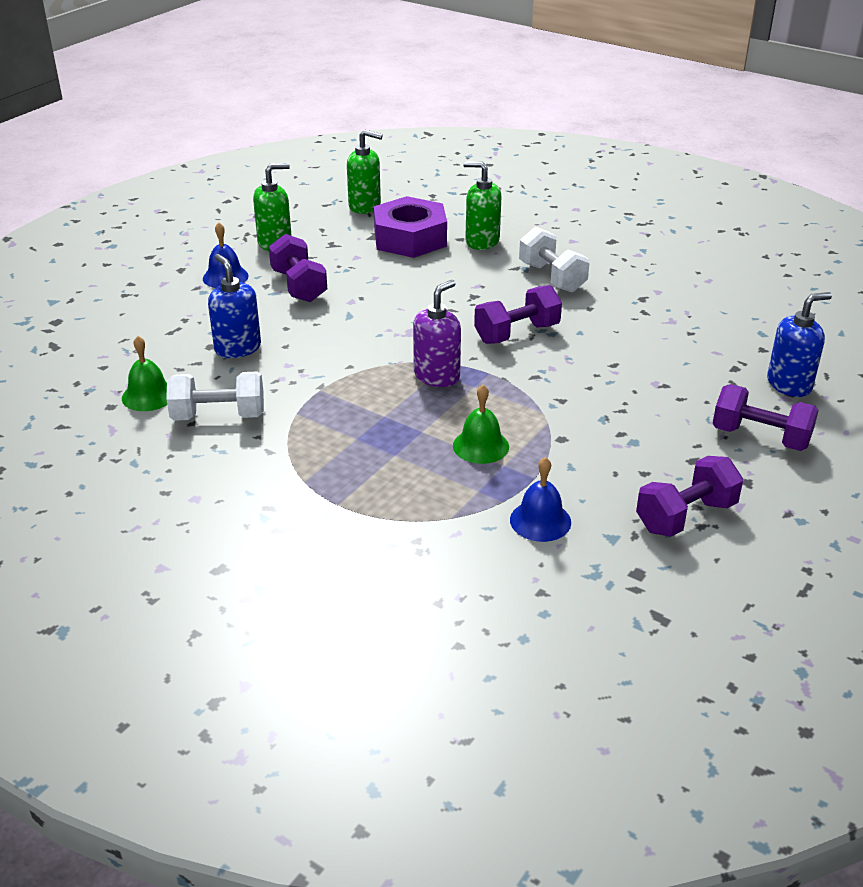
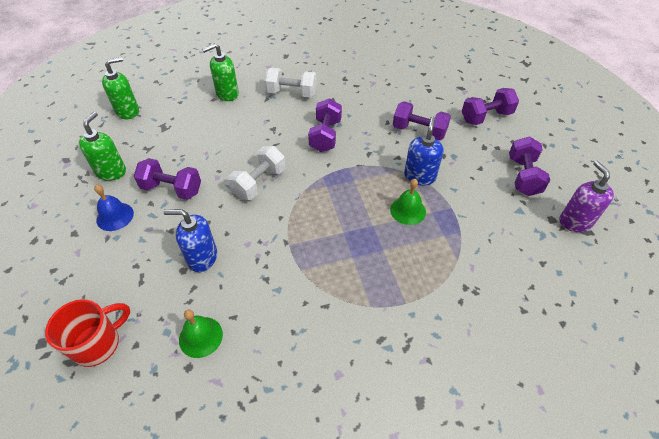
camera: 50 degrees left, 15 degrees up
(84, 348) = (98, 344): none -> red mug
(218, 416) = (264, 310): white dumbbell -> white dumbbell (259, 183)
(410, 238) = (187, 116): purple nut -> none
(437, 376) = (329, 188): purple soap dispenser -> purple soap dispenser (575, 221)
(540, 521) = (488, 227): blue bell -> none
(636, 395) = (419, 131): none -> purple dumbbell
(789, 384) = (456, 84): blue soap dispenser -> blue soap dispenser (419, 176)

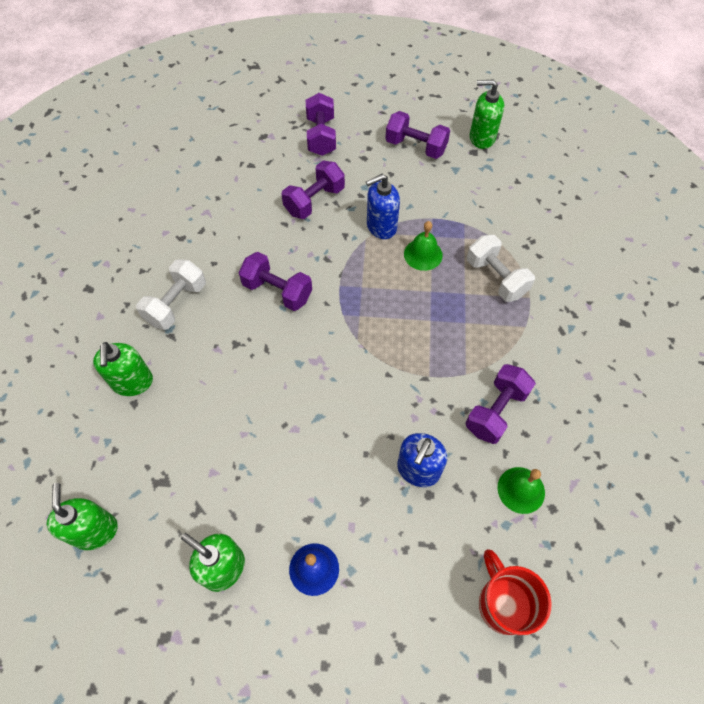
camera: 70 degrees left, 10 degrees up
(172, 189) = (294, 488): purple dumbbell -> purple dumbbell (496, 411)
(259, 183) = (325, 383): white dumbbell -> white dumbbell (496, 278)
(419, 176) = (381, 226): blue soap dispenser -> blue soap dispenser turned 60 degrees counterclockwise
(575, 221) = (481, 138): purple soap dispenser -> green soap dispenser

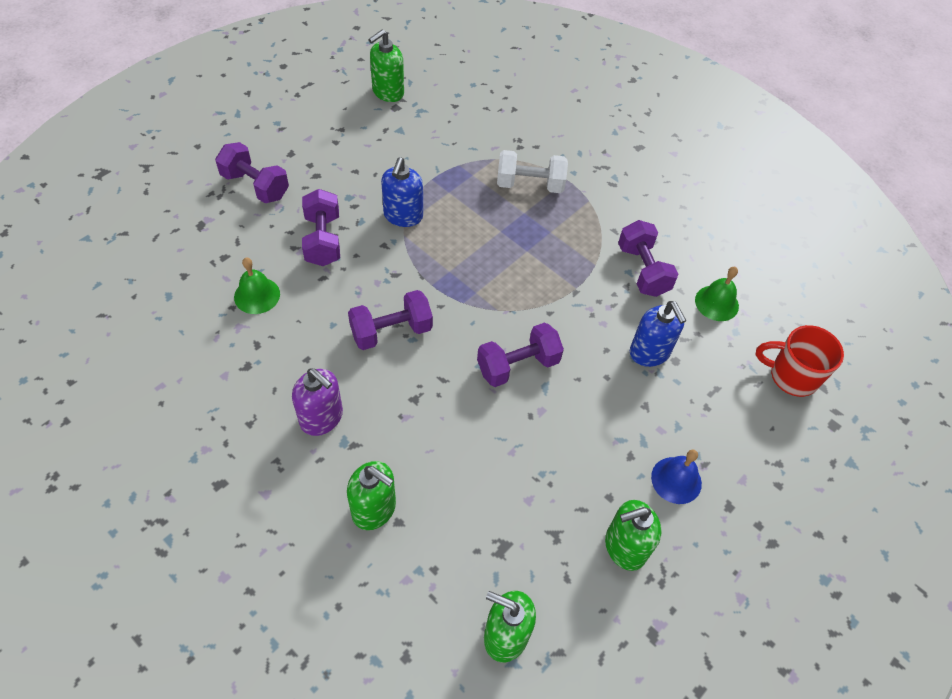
camera: 55 degrees left, 5 degrees down
(176, 304) = (322, 418): white dumbbell -> purple soap dispenser
(415, 147) = (347, 136): purple dumbbell -> purple dumbbell (518, 365)
(423, 254) = (460, 210): green bell -> green bell (257, 295)

